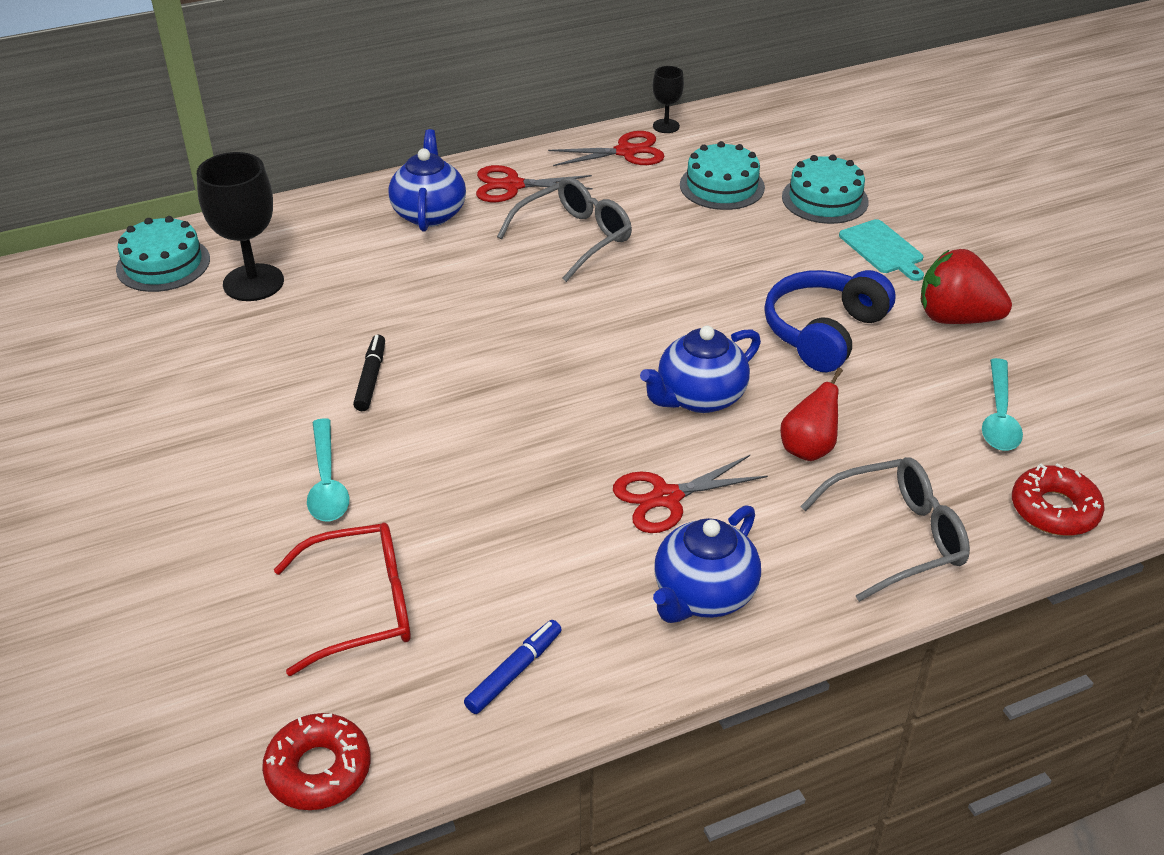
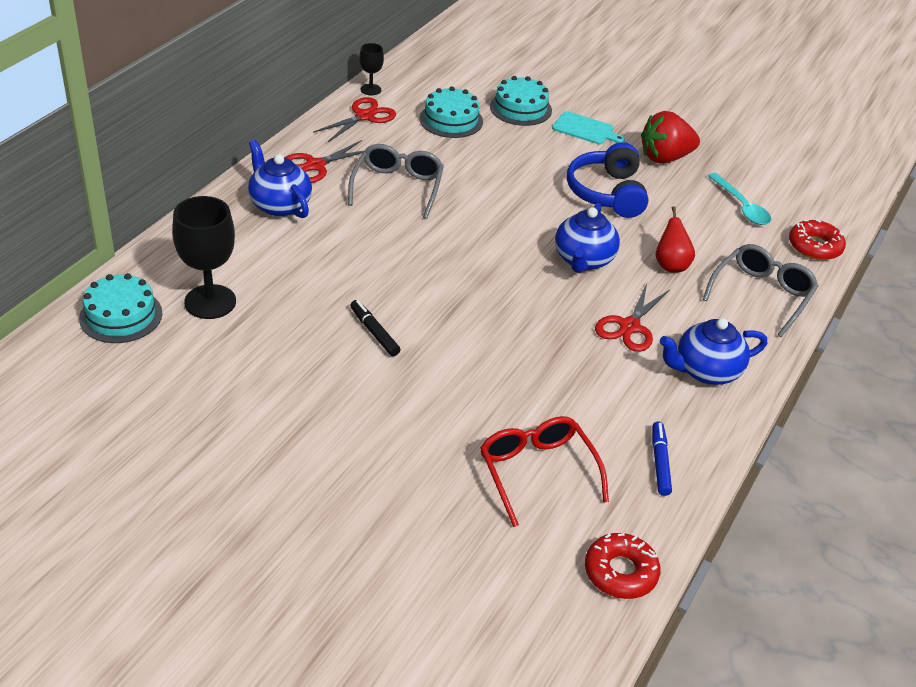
camera: 40 degrees left, 0 degrees up
(327, 482) = (426, 410): turquoise spoon -> none
(362, 607) = (537, 472): red glasses -> red glasses turned 60 degrees counterclockwise
(703, 595) = (706, 371): blue teapot -> blue teapot turned 75 degrees clockwise

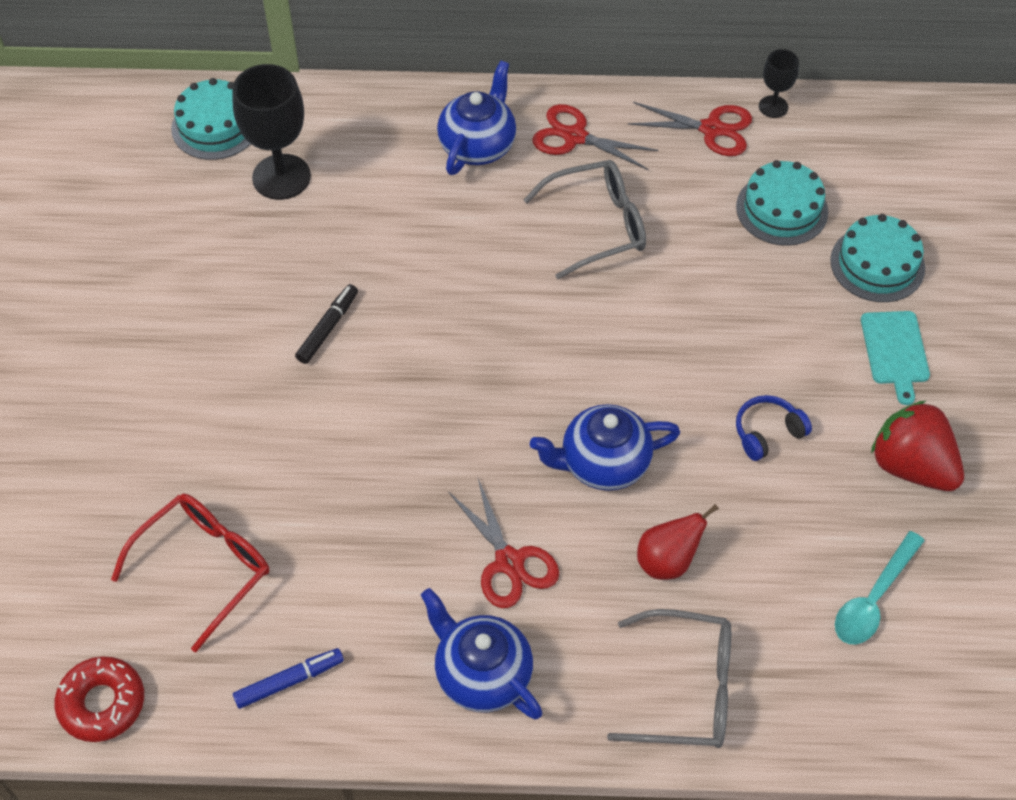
camera: 65 degrees right, 15 degrees up
(607, 193) = (767, 433): blue headphones -> blue headphones, size x0.54
(629, 326) = (509, 562): red scissors -> red scissors turned 120 degrees counterclockwise
(814, 246) = (853, 723): red donut -> none

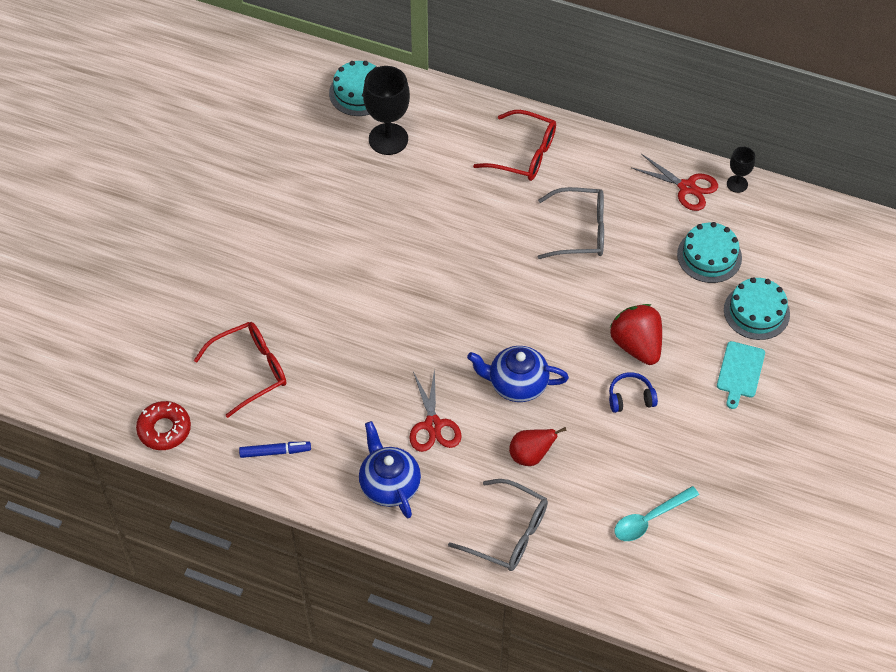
camera: 20 degrees right, 0 degrees up
(328, 328) = (379, 247): black marker -> none
(478, 146) = (524, 154): blue teapot -> red glasses
(575, 137) = (591, 166): red scissors -> none
(911, 466) = (714, 447): red strawberry -> red strawberry (636, 345)

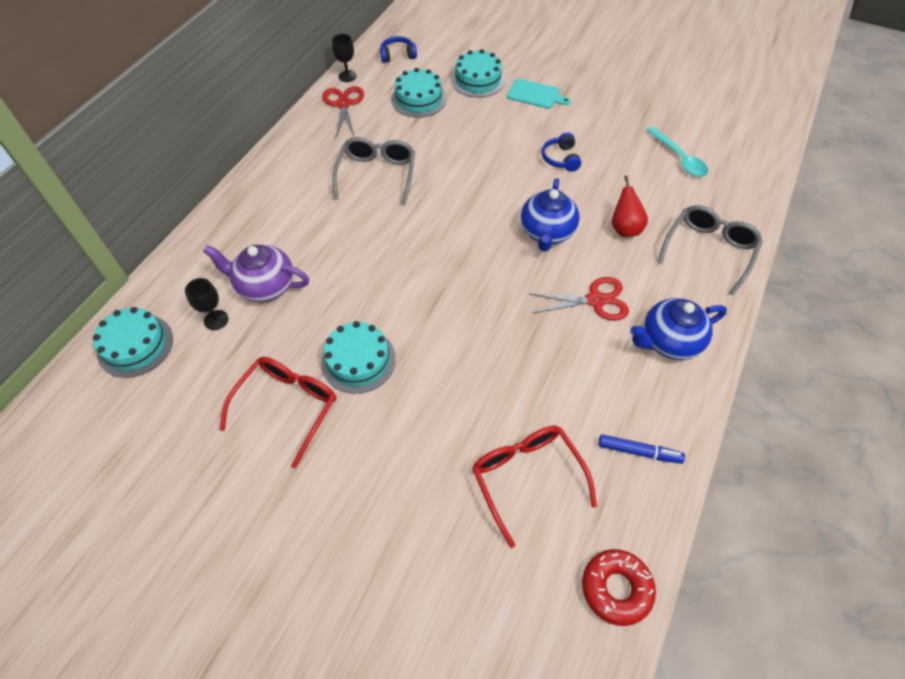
camera: 85 degrees left, 0 degrees up
(275, 452) = (639, 452): blue marker -> blue marker turned 105 degrees clockwise
(354, 244) = (358, 360): none -> turquoise cake
(388, 139) = (216, 320): black goblet -> black goblet, size x0.52
(427, 166) = (265, 286): none -> purple teapot
(524, 154) = (274, 207): red glasses -> red glasses (287, 406)
(636, 345) = (507, 150): red strawberry -> none
(687, 187) = (343, 104): red scissors -> red scissors turned 45 degrees counterclockwise
(787, 227) = (397, 55): none -> blue headphones

